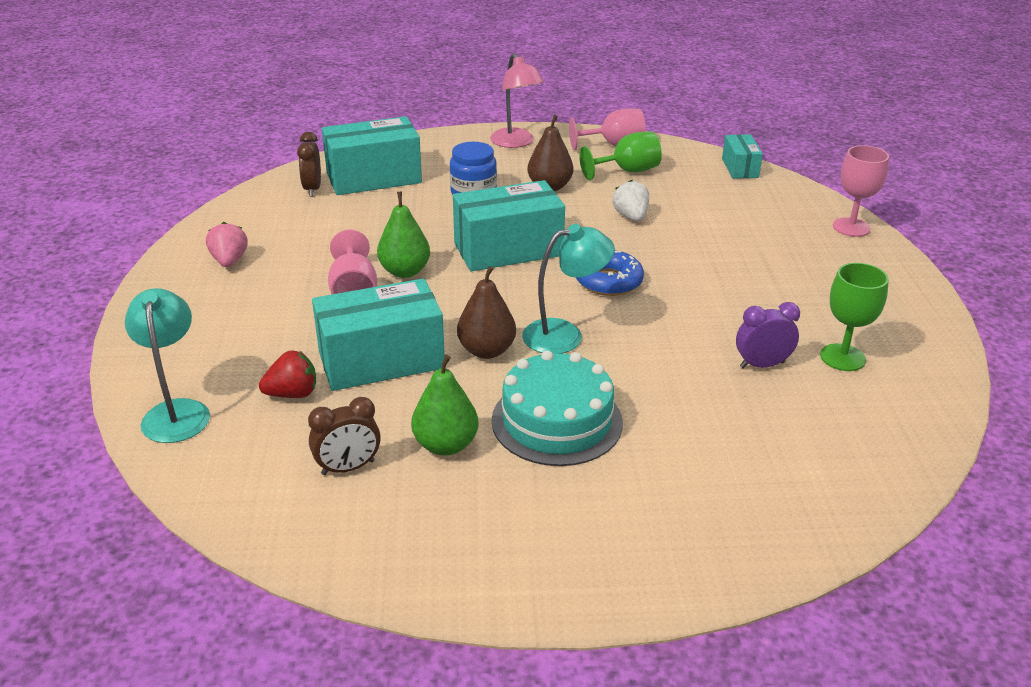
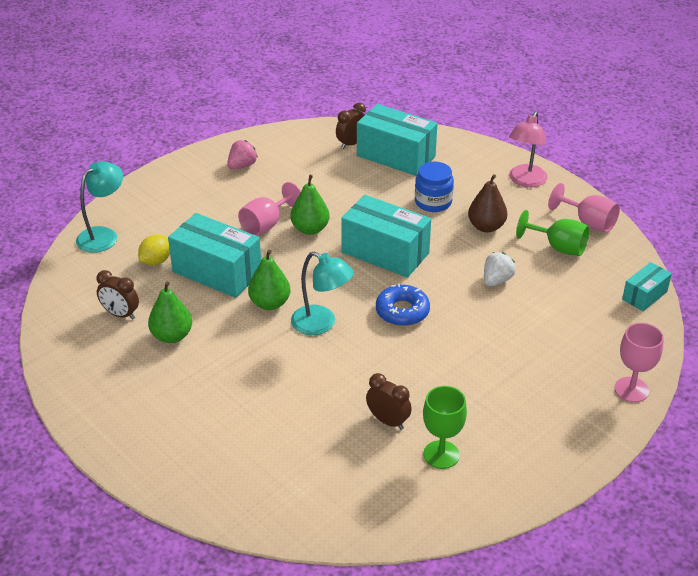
camera: 50 degrees right, 5 degrees up
(292, 394) = (156, 261): red strawberry -> yellow lemon
(486, 351) = (270, 303): brown pear -> green pear
(557, 421) = (235, 364): turquoise cake -> none
(762, 365) = (388, 421): purple clock -> brown clock

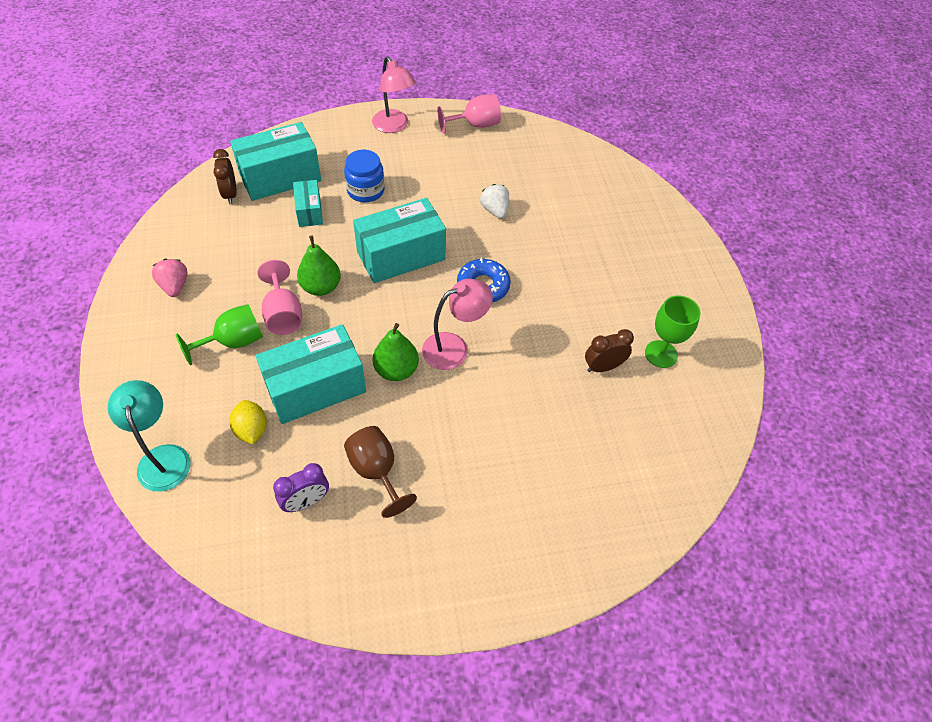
camera: 60 degrees left, 15 degrees up
(120, 314) = (306, 502): brown clock -> purple clock
(172, 336) = (376, 471): green pear -> brown goblet
(321, 324) = (454, 347): turquoise lamp -> pink lamp
(486, 227) = (427, 179): brown pear -> none
(558, 247) = (488, 156): green goblet -> green goblet (233, 342)
(631, 389) = (664, 211): pink goblet -> none
(644, 295) = (577, 147): turquoise box -> turquoise box (309, 211)

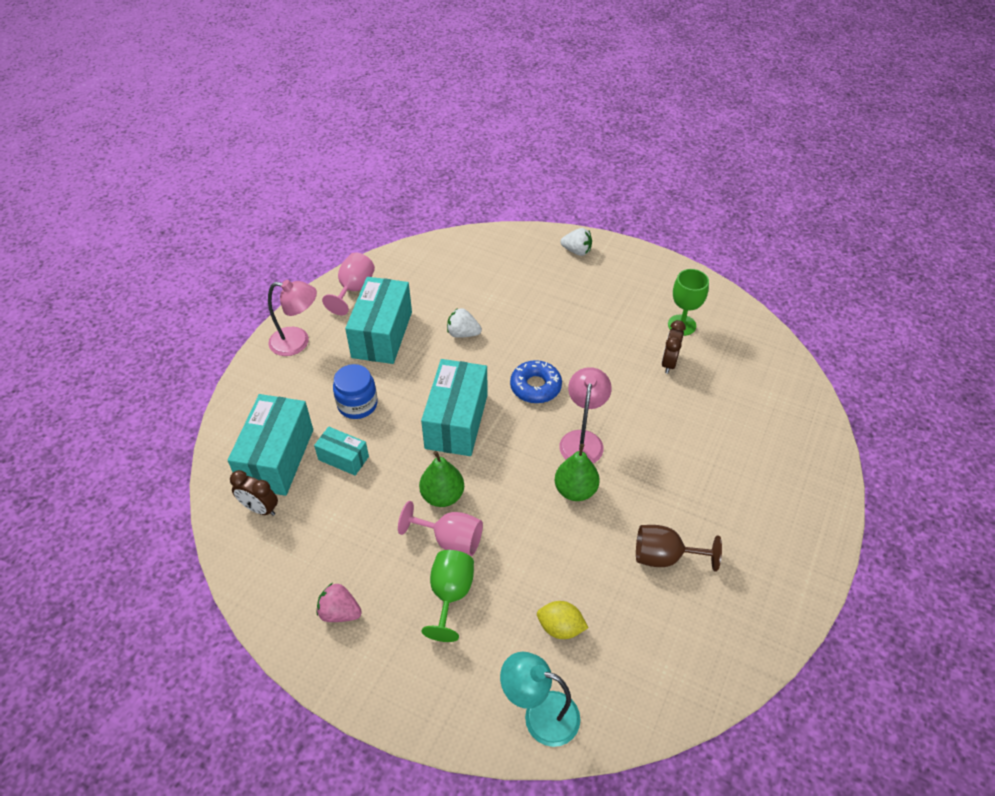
camera: 50 degrees left, 5 degrees down
(306, 502) = (661, 622): purple clock -> none
(316, 388) = (550, 556): turquoise box -> turquoise box (382, 334)
(669, 232) = (577, 251): none -> white strawberry

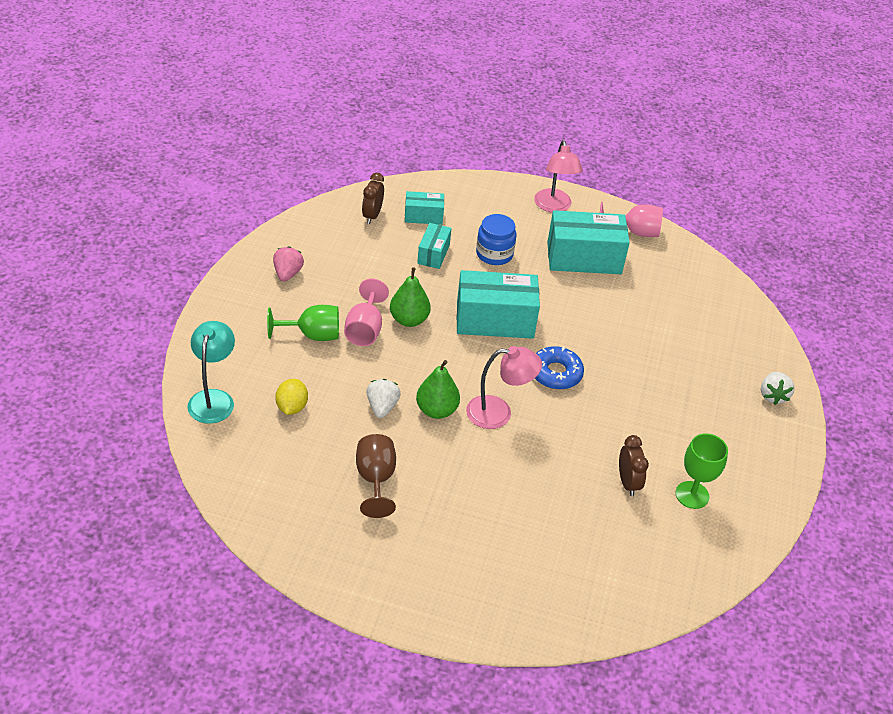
camera: 75 degrees right, 5 degrees down
(277, 458) = (423, 216): turquoise box -> turquoise box, size x0.53
(463, 333) = (607, 314): white strawberry -> white strawberry (382, 407)
(669, 363) = (628, 483): brown clock -> brown clock turned 75 degrees clockwise

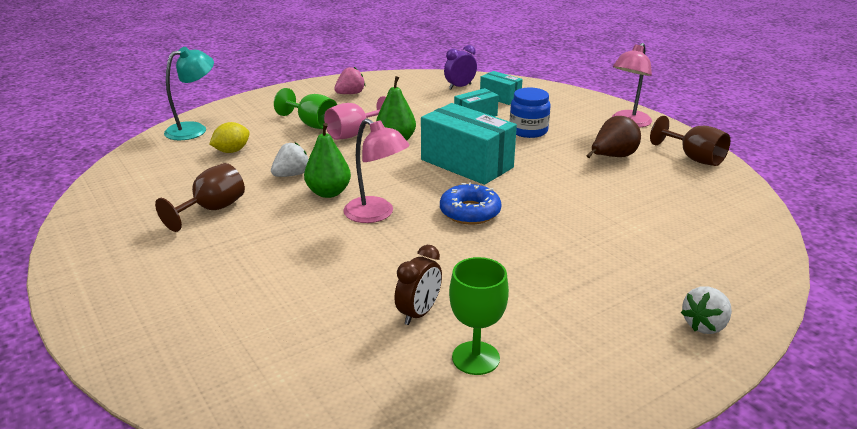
camera: 45 degrees right, 15 degrees down
(372, 215) = (460, 86): brown clock -> purple clock
(584, 258) = (612, 157): turquoise box -> brown pear
(635, 231) = (693, 158): pink goblet -> brown goblet

